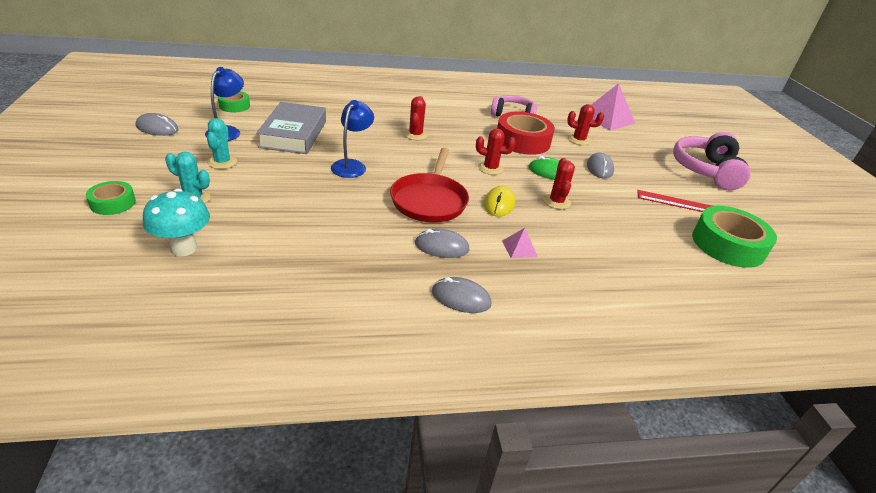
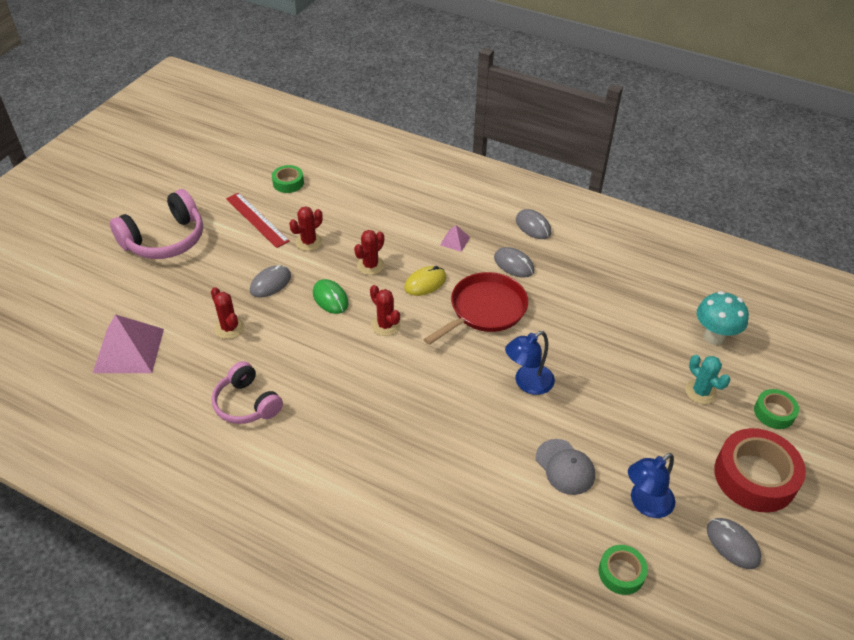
camera: 140 degrees left, 10 degrees up
(222, 162) = (664, 440): turquoise cactus -> none
(294, 134) = (565, 467): grey book -> grey cap
(415, 135) = (416, 410): red cactus -> red cactus (308, 242)
(522, 141) = (298, 352): red tape -> red tape (754, 477)
(728, 245) = (288, 183): green tape -> green tape, size x0.52

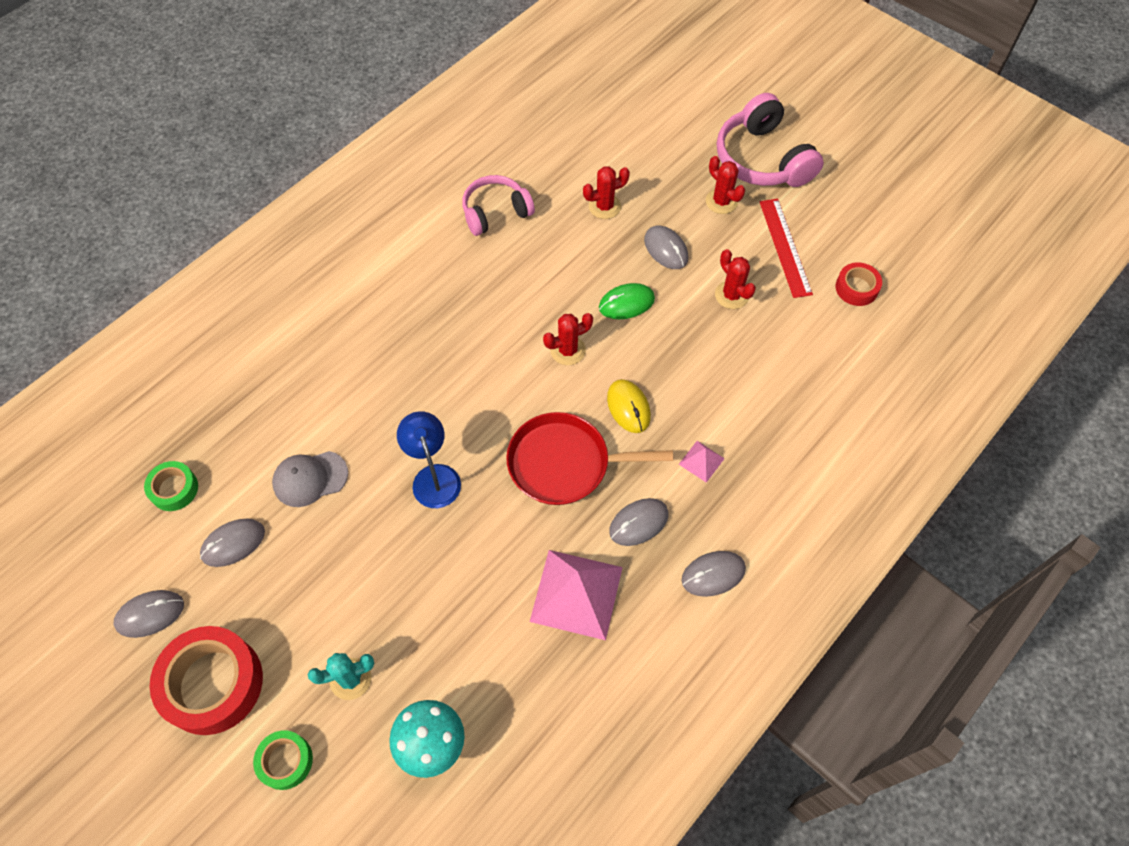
camera: 105 degrees right, 15 degrees up
(129, 350) = (596, 126): pink pyramid -> pink pyramid (576, 594)
(256, 219) = (785, 247): red ruler -> red ruler turned 75 degrees counterclockwise
(288, 183) = (856, 288): green tape -> red tape
(370, 265) = (674, 353): red cactus -> red cactus (721, 201)
(485, 309) = (564, 463): red pan -> red pan turned 120 degrees clockwise
(645, 504) = (233, 543): blue lamp -> grey mouse

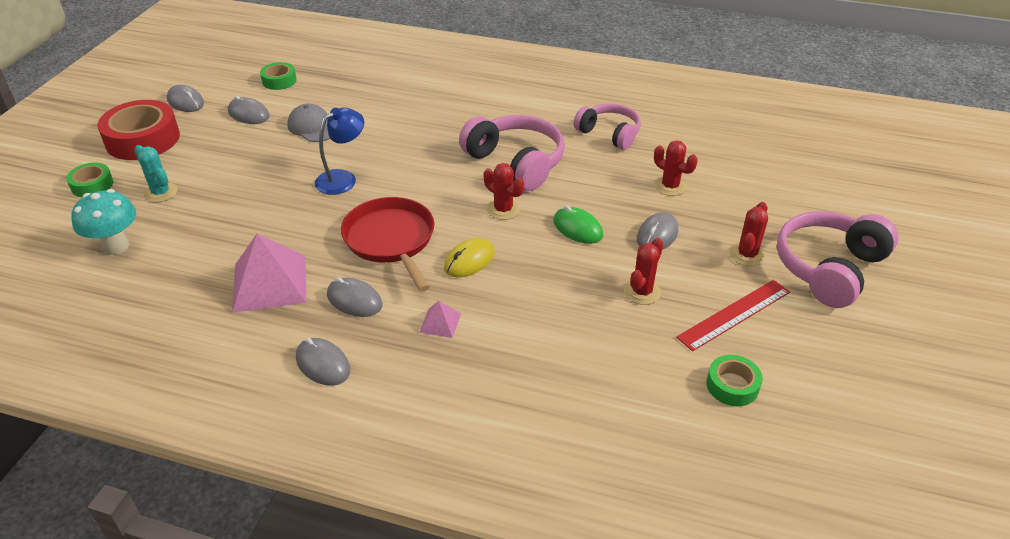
camera: 65 degrees right, 20 degrees down
(498, 309) = (516, 163): none -> pink headphones
(856, 288) = (732, 385): red tape -> green tape

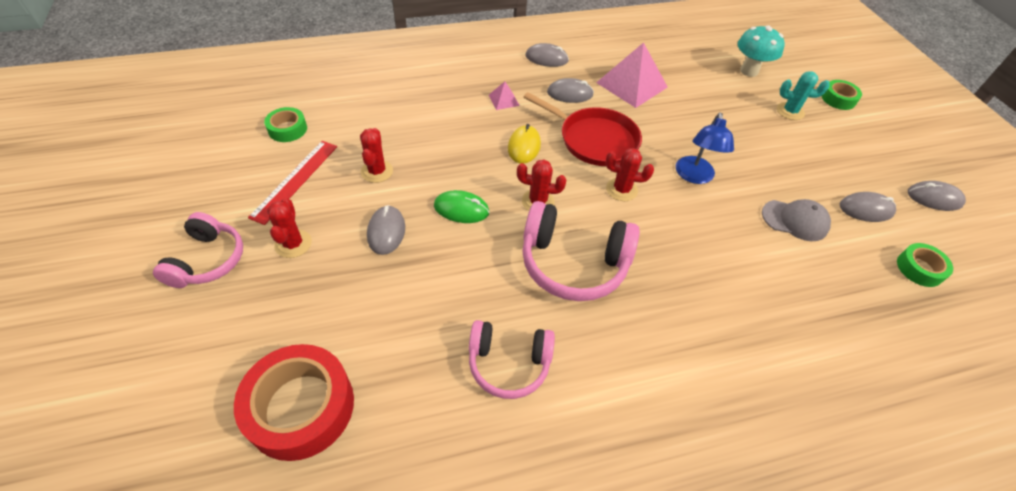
camera: 145 degrees right, 10 degrees up
(143, 139) = (884, 146): red tape -> red tape (301, 407)
(670, 186) = (397, 303): red cactus -> red cactus (621, 190)
(829, 268) = (207, 260): pink headphones -> pink headphones, size x0.66

